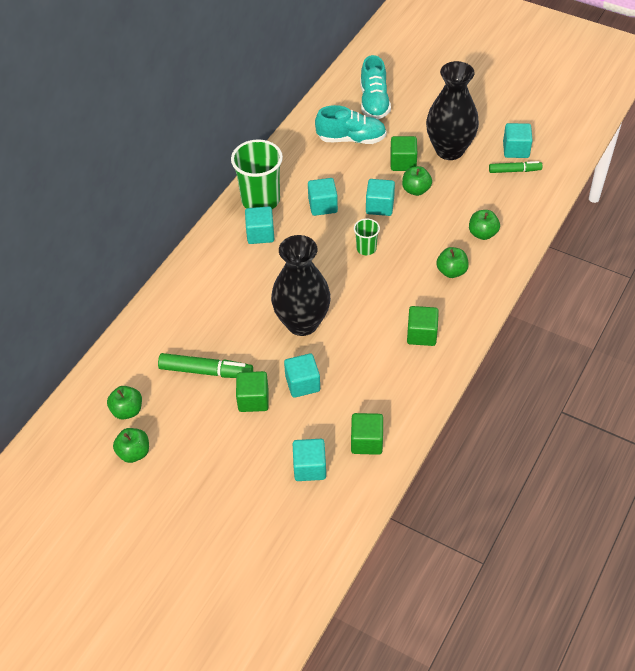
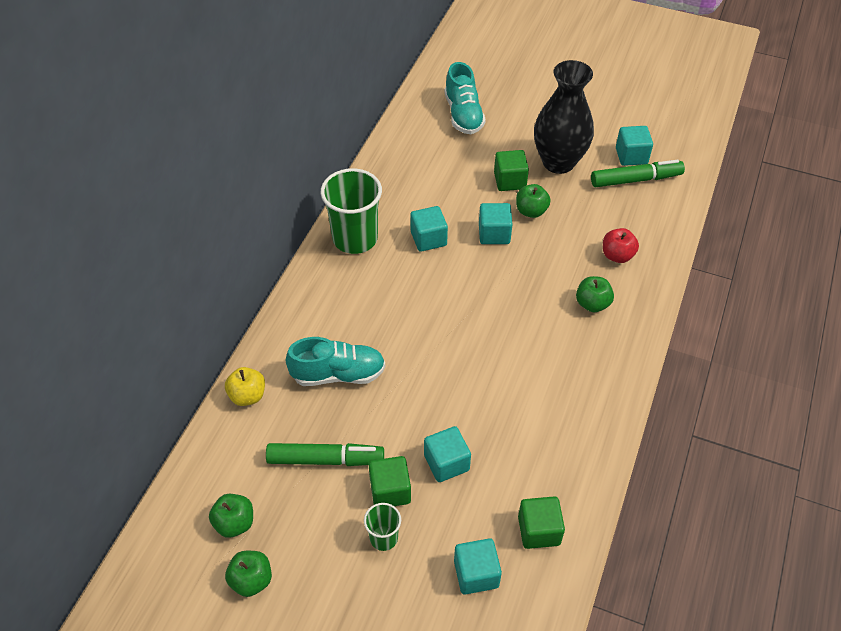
camera: 10 degrees left, 0 degrees up
(152, 317) = (247, 395): none -> yellow apple
(260, 234) = (362, 279): turquoise cube -> none
(302, 323) = (431, 385): black vase -> none
(351, 139) = (446, 158): turquoise shoe -> turquoise shoe (338, 374)
(366, 248) = (489, 285): green cup -> green cup (383, 538)
(421, 334) = (575, 385): green cube -> none
(482, 233) = (617, 255): green apple -> red apple
(514, 170) = (635, 179): green marker -> green marker, size x1.57

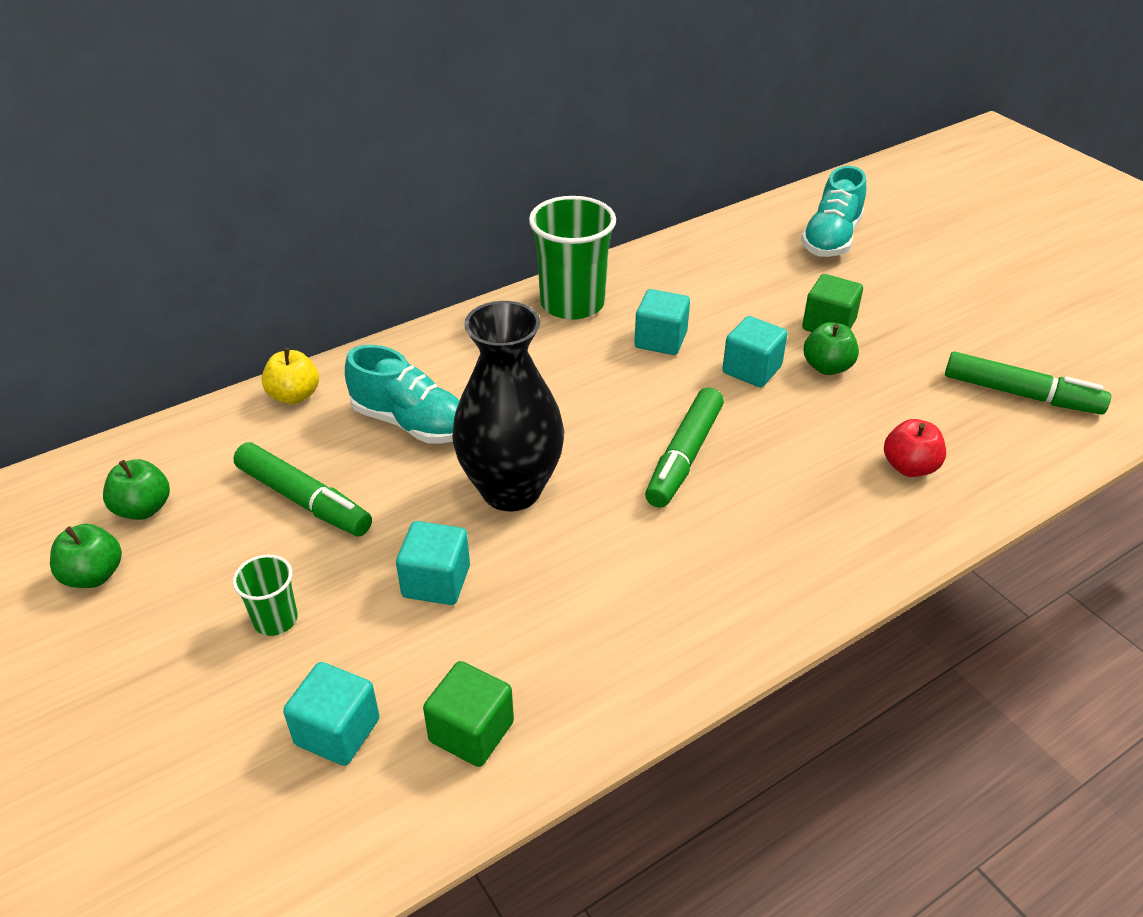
camera: 35 degrees right, 10 degrees down
(390, 491) = (338, 573): green cube -> none
(505, 311) = (684, 456): none -> green marker
(558, 162) = (918, 332): black vase -> black vase (511, 490)
(592, 304) = (817, 505): green apple -> none
(631, 156) = (1038, 366): turquoise cube -> none

